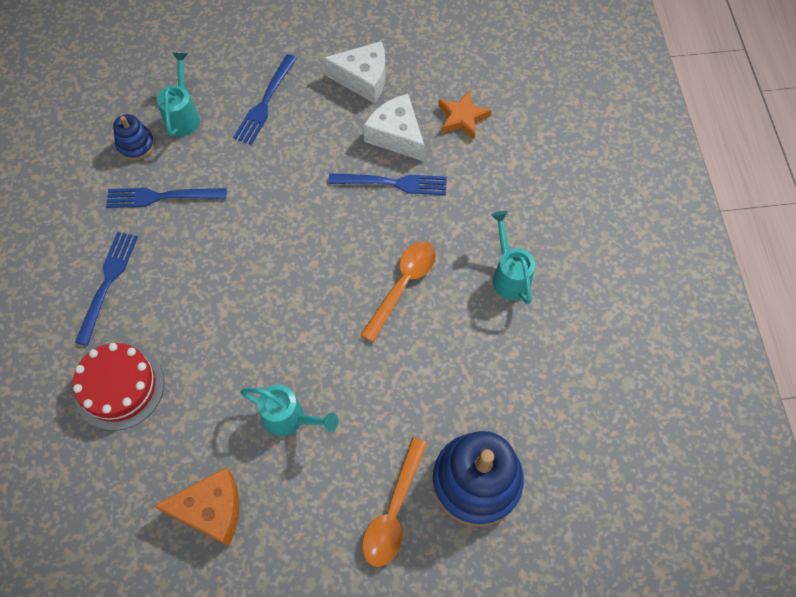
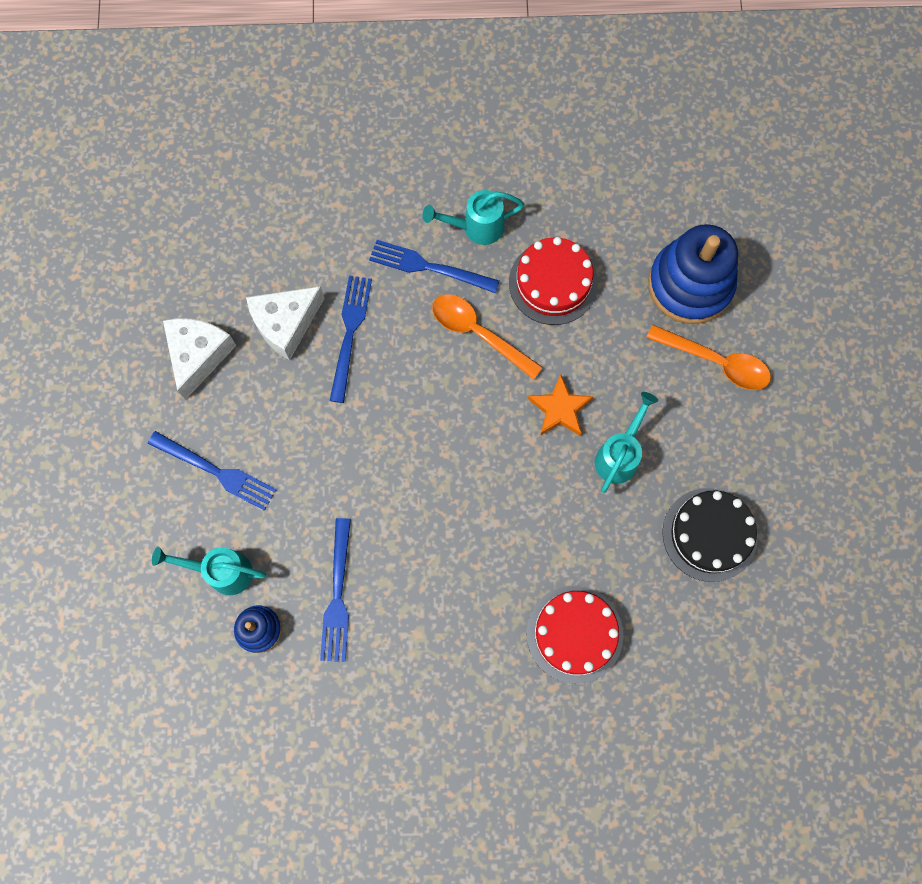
camera: 85 degrees left, 10 degrees up
(107, 282) = (446, 654): blue fork -> blue fork (428, 267)
(211, 510) = (709, 534): orange cheese -> black cake
(461, 347) = (553, 283): none -> red cake
(462, 118) = (271, 251): orange star -> orange star (559, 409)

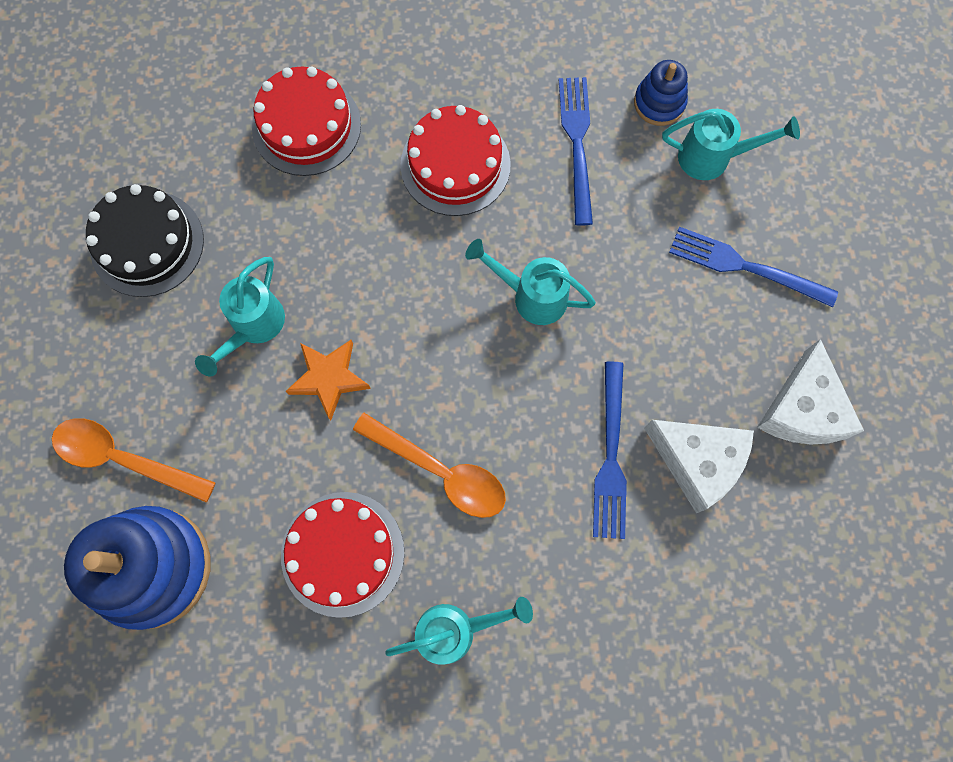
camera: 175 degrees right, 0 degrees up
(286, 324) = (698, 462): white cheese -> white cheese turned 75 degrees clockwise
(394, 462) = (531, 296): none -> turquoise watering can
(428, 267) = (517, 562): blue fork -> none
(446, 584) = (455, 165): none -> red cake

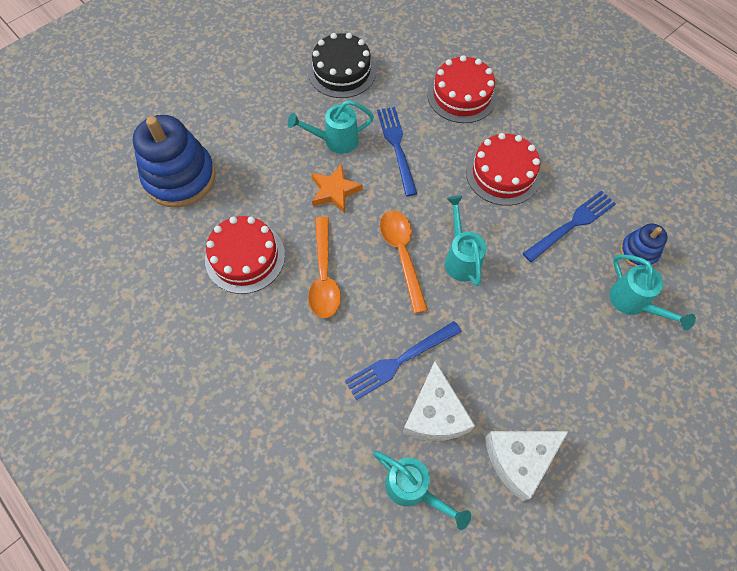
camera: 55 degrees right, 10 degrees down
(124, 459) = (226, 131): orange spoon -> orange spoon (402, 255)
(456, 630) = (240, 340): turquoise watering can -> turquoise watering can (413, 489)
(744, 267) = (581, 365): blue fork -> blue fork (396, 146)

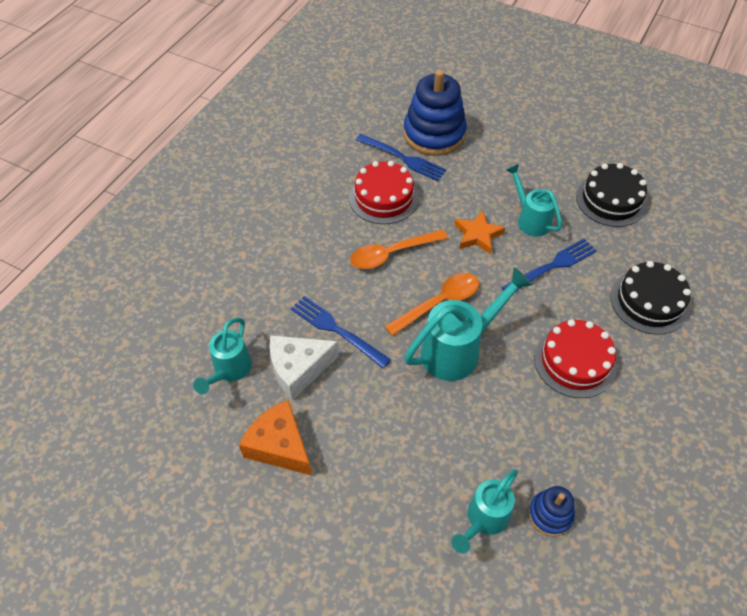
camera: 70 degrees right, 10 degrees down
(461, 258) = (459, 349): turquoise watering can -> turquoise watering can, size x1.56
(462, 95) = (649, 302): red cake -> black cake
(519, 459) = (279, 446): white cheese -> orange cheese
(572, 224) = (549, 440): blue fork -> blue fork (403, 158)

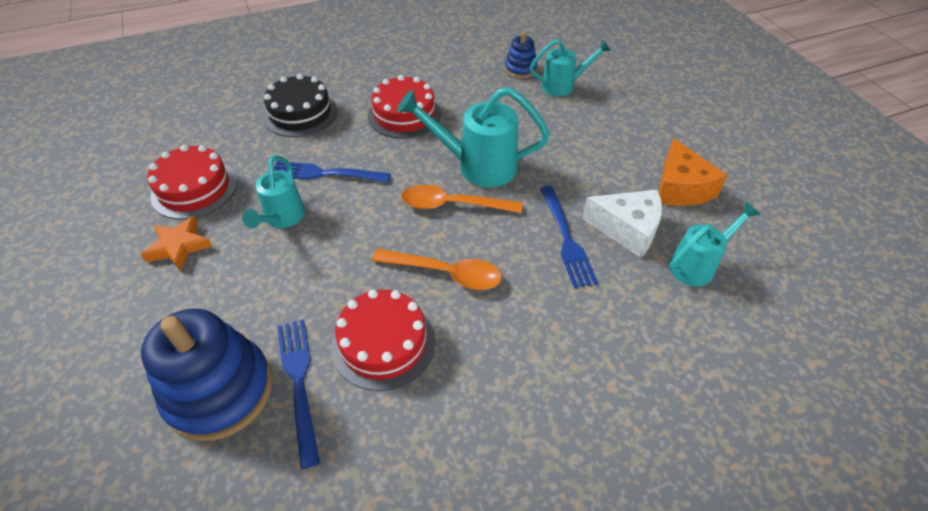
camera: 140 degrees left, 5 degrees down
(477, 235) = (346, 236): orange star -> orange star (179, 246)
(611, 200) = (194, 189): black cake -> red cake

